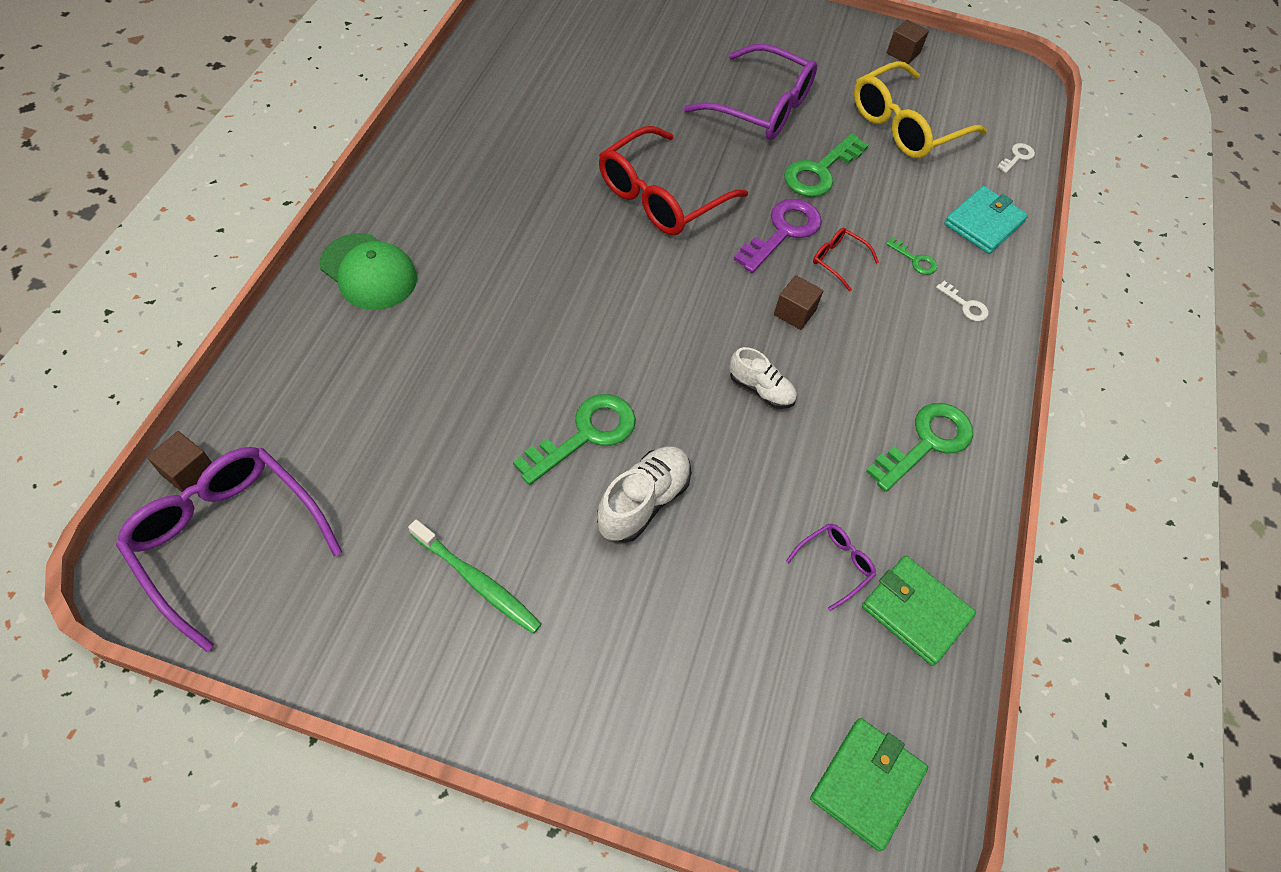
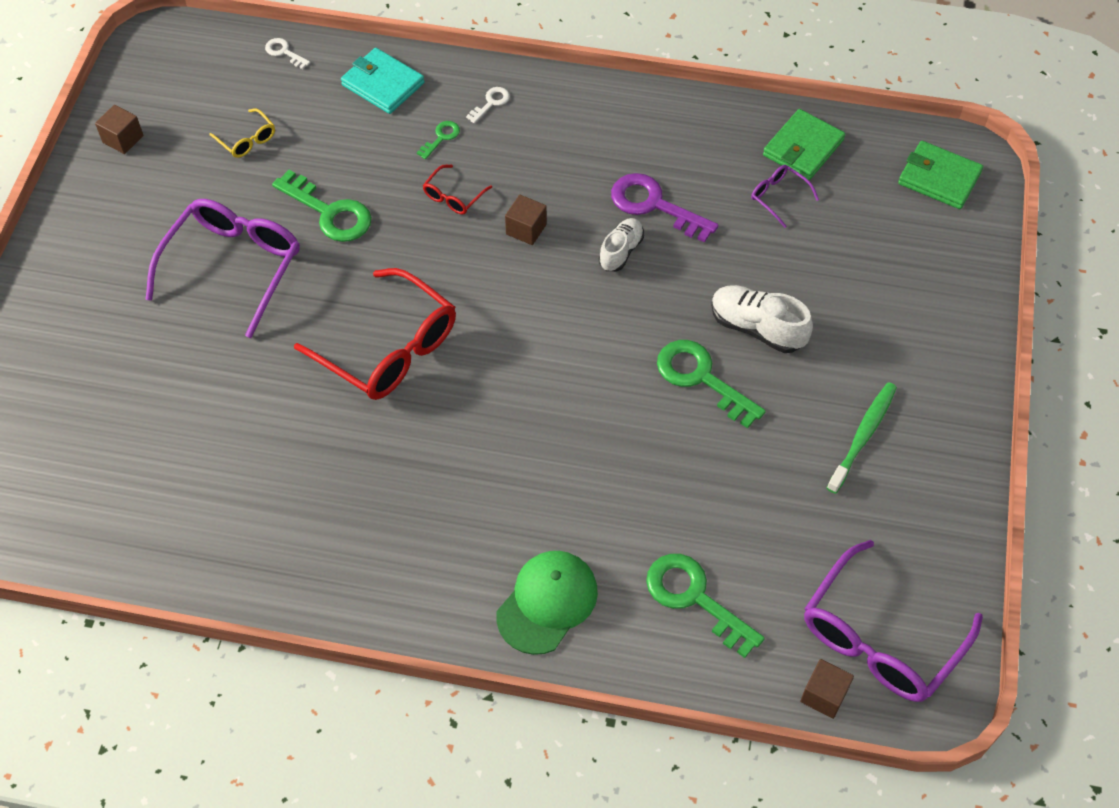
camera: 90 degrees left, 0 degrees up
(783, 232) = (423, 241): purple key -> purple key (654, 205)
(905, 125) = (247, 140): yellow glasses -> yellow glasses, size x0.45
(926, 443) = (648, 136): green key -> green key (695, 598)

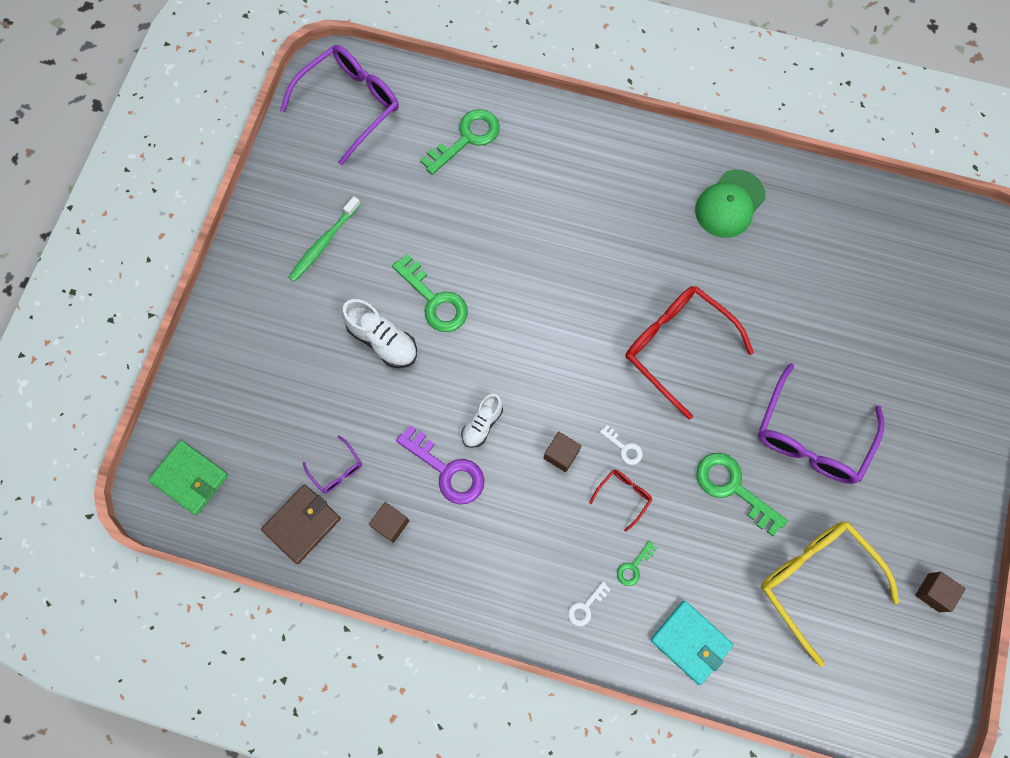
camera: 175 degrees left, 15 degrees up
(247, 140) = (815, 580): yellow glasses -> yellow glasses, size x2.23
(284, 52) = (791, 696): white key -> white key (624, 448)
(547, 602) = (566, 144): green cap -> green cap (729, 204)
(695, 598) = (466, 139): green key -> green key turned 90 degrees counterclockwise
(803, 148) = (302, 524): green wallet -> brown wallet
(824, 695) = (395, 74): brown cube -> brown cube (391, 524)

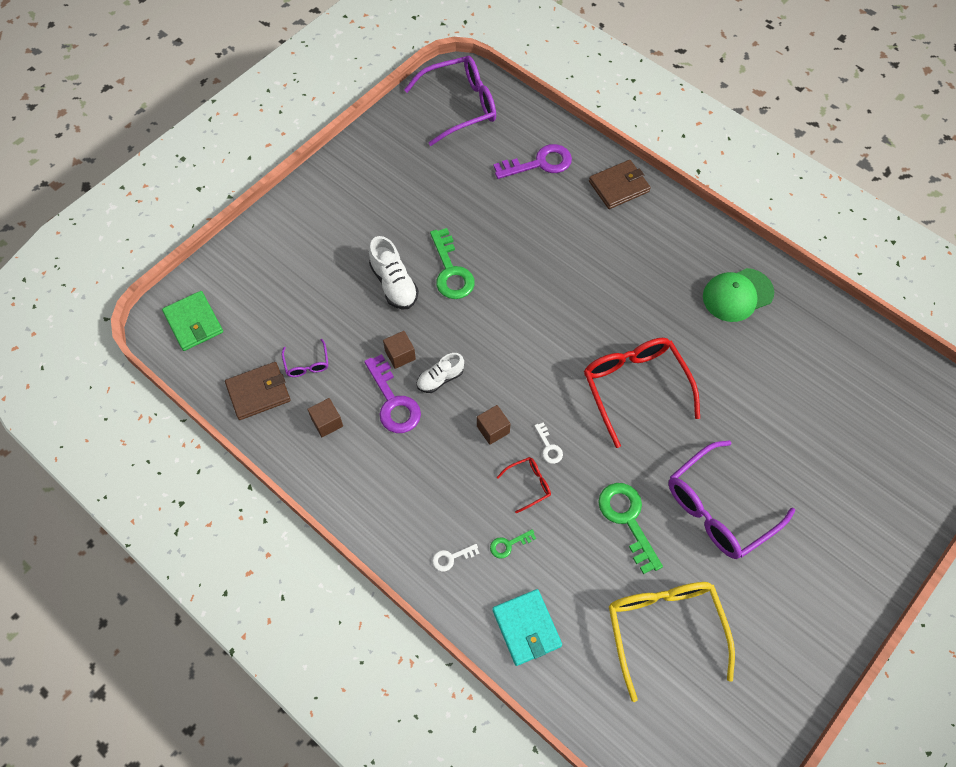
camera: 25 degrees right, 10 degrees down
(323, 243) = (386, 196): green toothbrush -> none
(466, 139) = (539, 163): green key -> purple key
(560, 132) = (619, 186): none -> brown wallet
(933, 592) = (770, 689): brown cube -> brown cube (400, 355)

